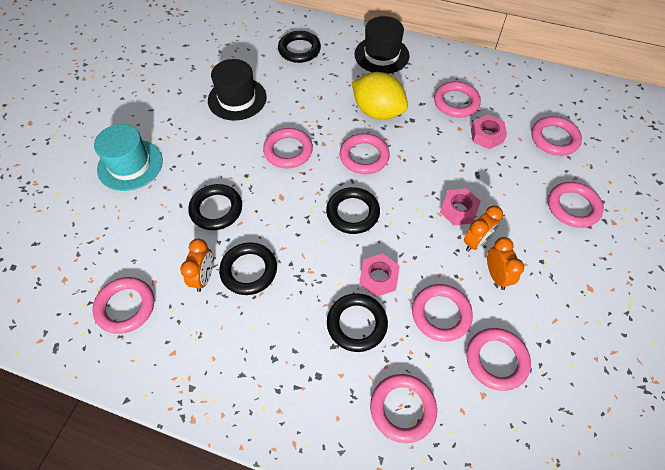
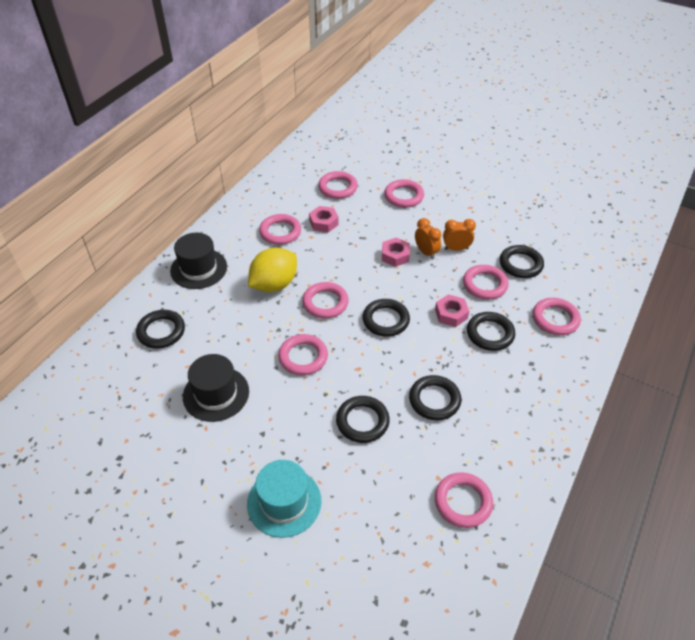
camera: 80 degrees left, 10 degrees down
(204, 277) = (437, 435): orange clock -> none
(496, 360) = (520, 264): pink ring -> black ring

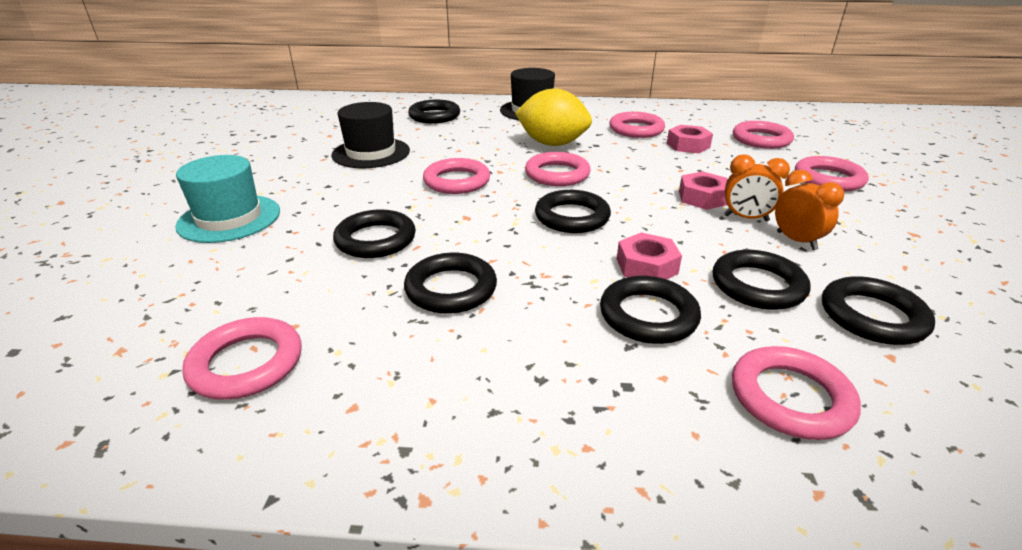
camera: 65 degrees right, 15 degrees down
(426, 252) = (746, 218): orange clock -> orange clock turned 75 degrees clockwise
(484, 284) = (758, 285): pink ring -> black ring

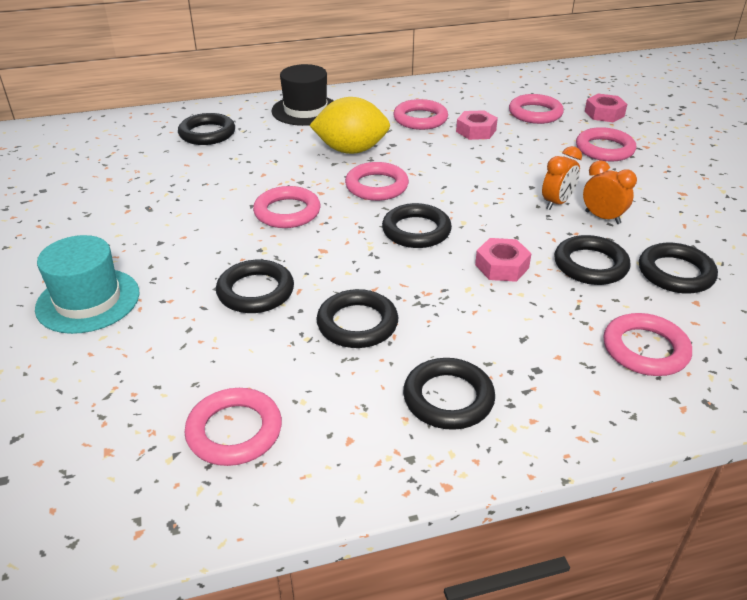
camera: 20 degrees left, 5 degrees up
(371, 153) = (174, 194): black hat -> none
(648, 315) = (524, 310): black ring -> black ring (448, 398)
(702, 197) = (514, 188): pink nut -> pink nut (604, 113)
(746, 218) = (557, 203): orange clock -> orange clock turned 45 degrees counterclockwise

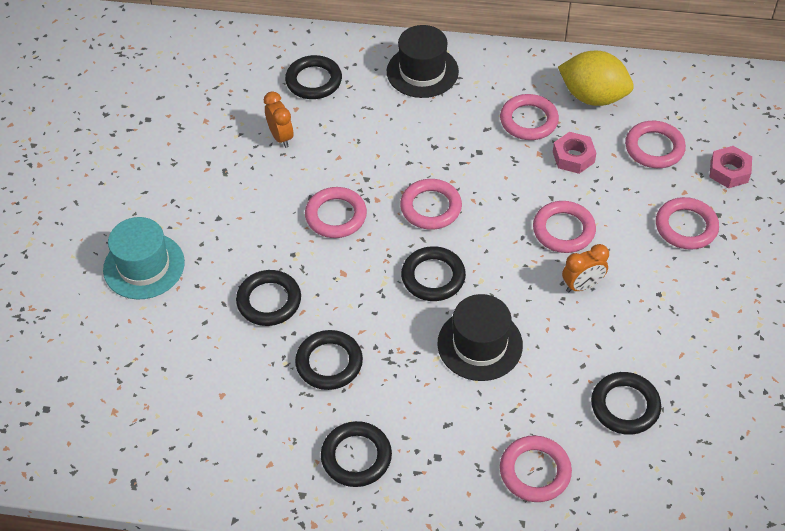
camera: 25 degrees right, 15 degrees up
(234, 431) = (198, 427): pink ring -> pink ring (563, 230)
(351, 150) = (434, 148): yellow lemon -> yellow lemon (593, 97)
(501, 266) = (480, 344): pink nut -> black hat
(590, 265) = (557, 370): black ring -> none
(602, 217) = (611, 318): orange clock -> orange clock (281, 137)

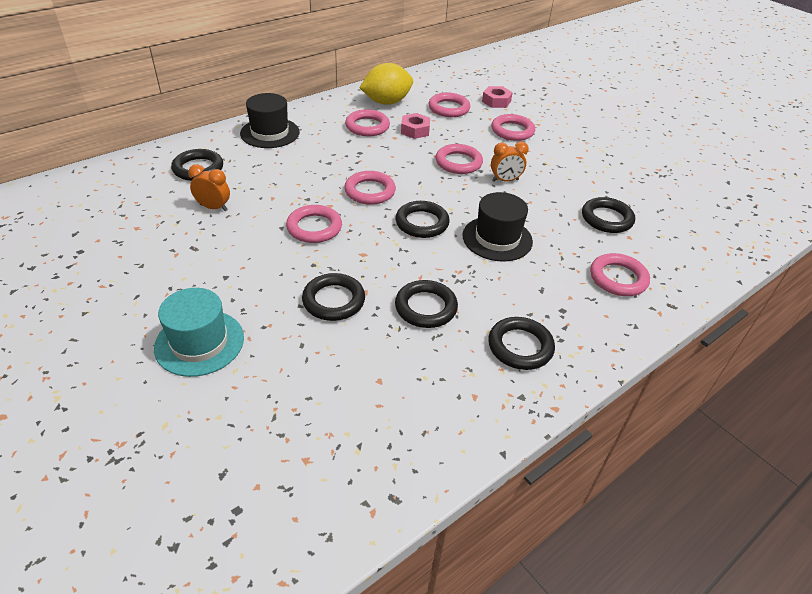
camera: 50 degrees left, 10 degrees down
(582, 285) = (505, 180): orange clock -> orange clock turned 60 degrees clockwise

